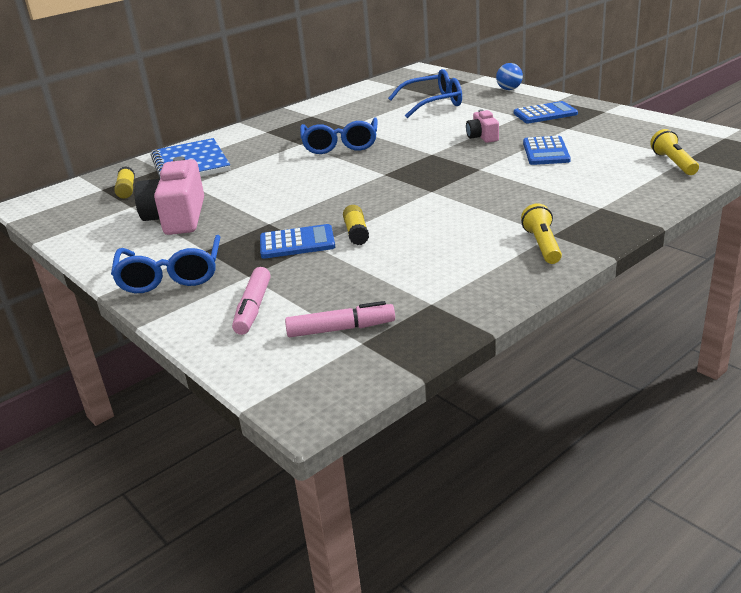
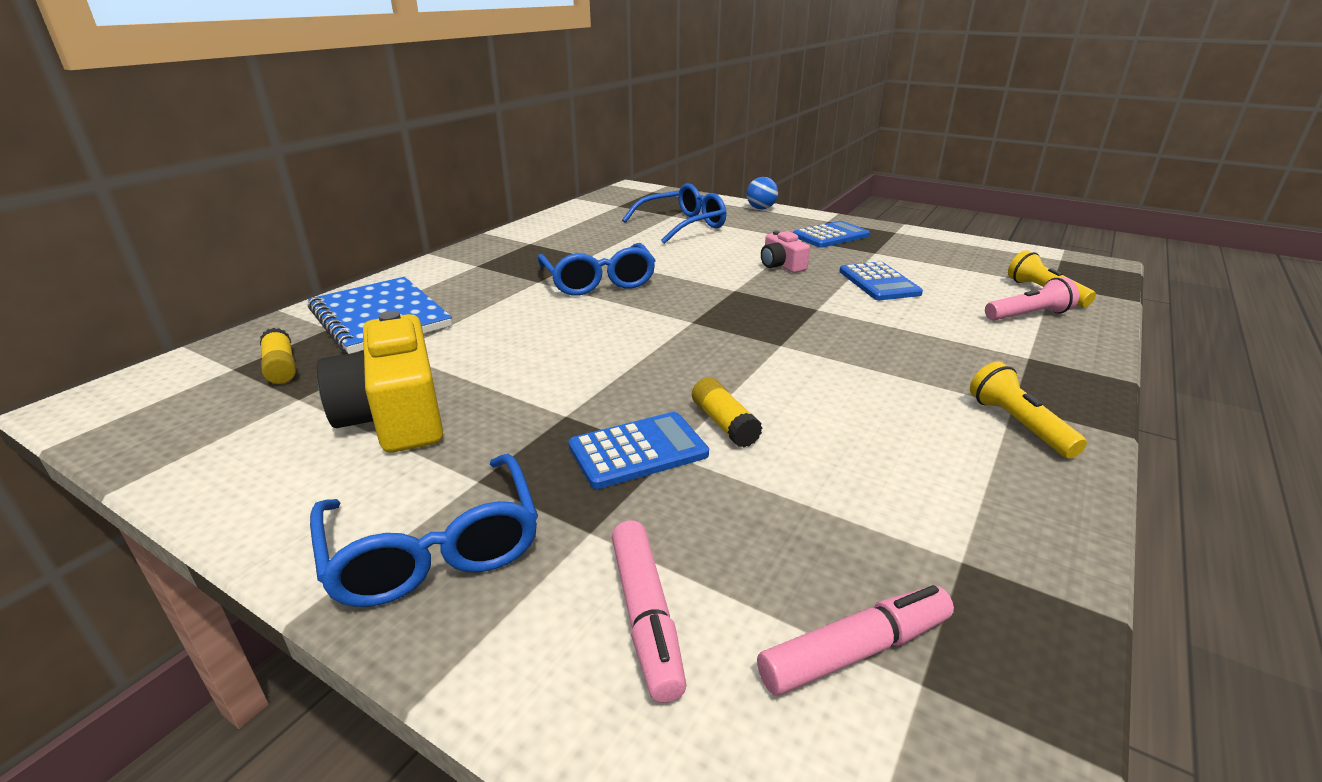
camera: 20 degrees left, 0 degrees up
(177, 217) = (395, 415): pink camera -> yellow camera
(637, 179) = (1028, 315): none -> pink flashlight

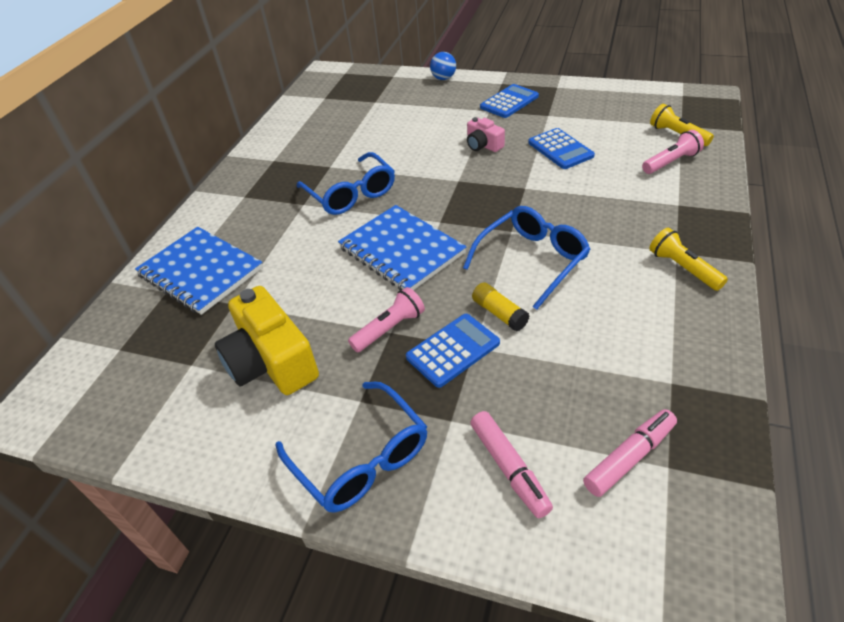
camera: 10 degrees left, 15 degrees up
(281, 367) = (157, 339): yellow glue stick -> none
(566, 411) = (390, 328): none -> pink flashlight
(628, 339) = (401, 250): none -> blue notebook
(682, 225) = (389, 112): blue glasses -> blue glasses (532, 260)

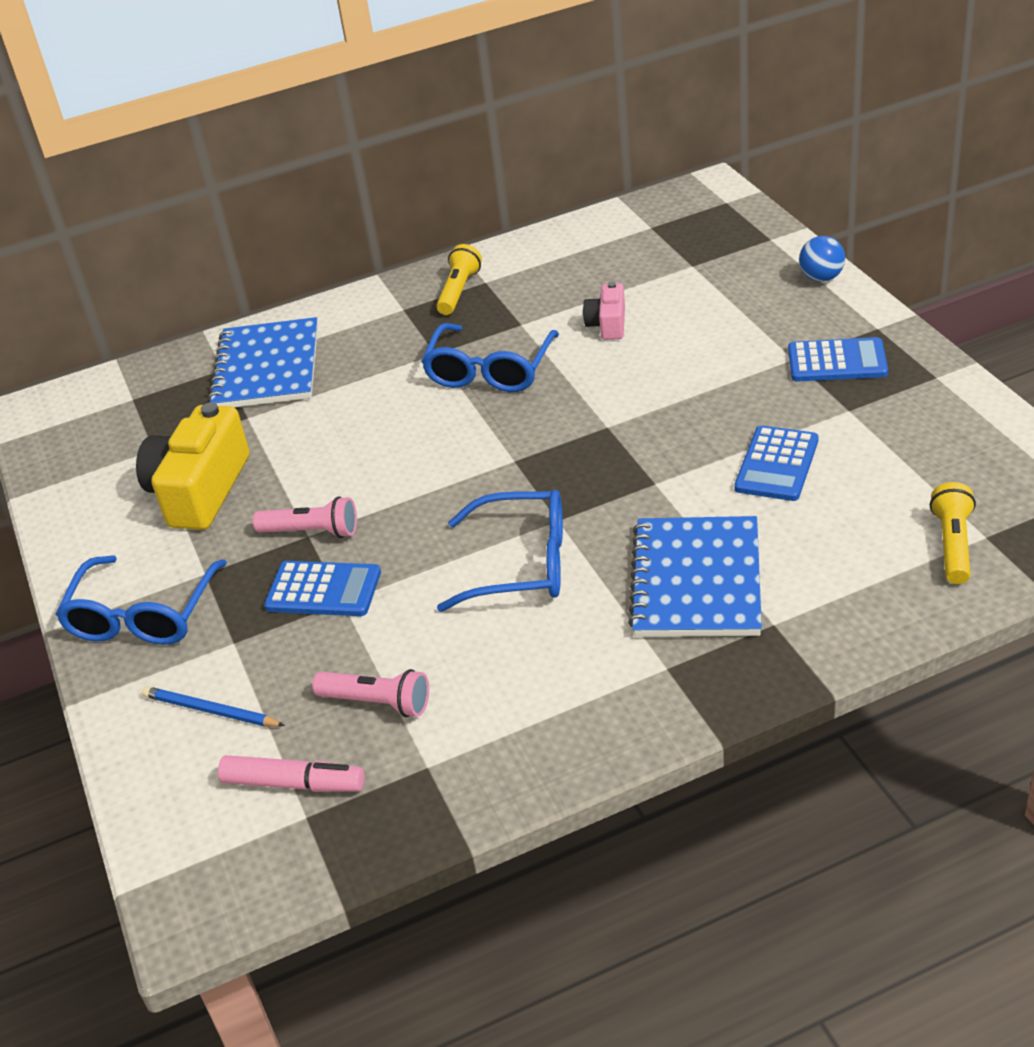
camera: 50 degrees right, 5 degrees down
(401, 250) = (435, 465): blue notebook -> blue notebook (697, 581)
(483, 145) = (705, 401): pink camera -> pink camera (608, 324)
(499, 313) = (408, 590): yellow glue stick -> none
(509, 468) = (210, 711): pink marker -> blue pencil
(671, 162) = (870, 571): pink flashlight -> pink flashlight (377, 703)
(683, 268) = (638, 687): yellow flashlight -> yellow flashlight (459, 291)

